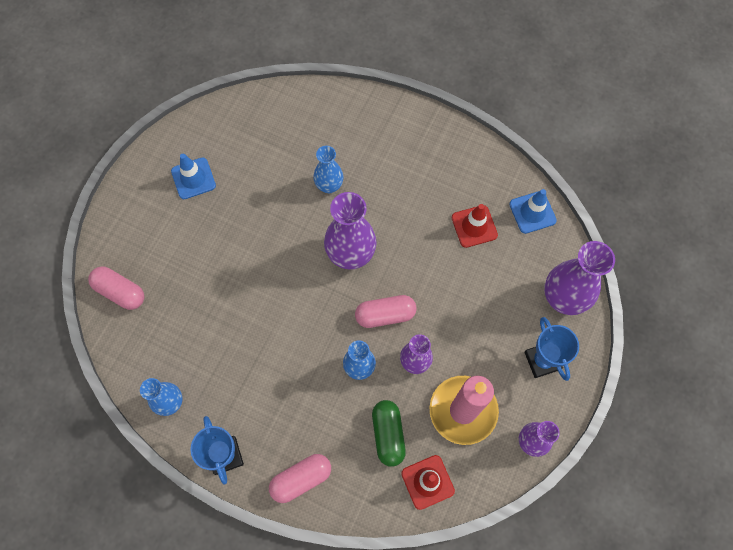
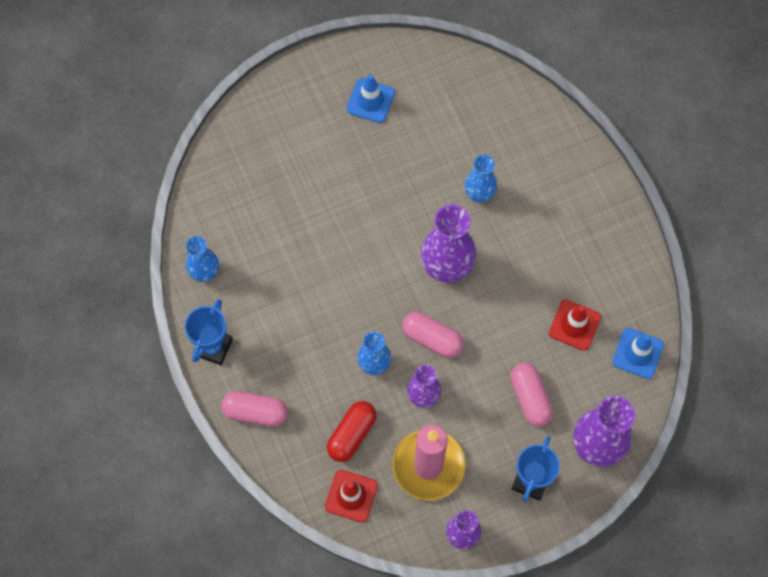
camera: 40 degrees right, 0 degrees up
(120, 292) = (236, 152): pink capsule -> pink capsule (530, 398)
(388, 434) = (352, 434): green capsule -> red capsule

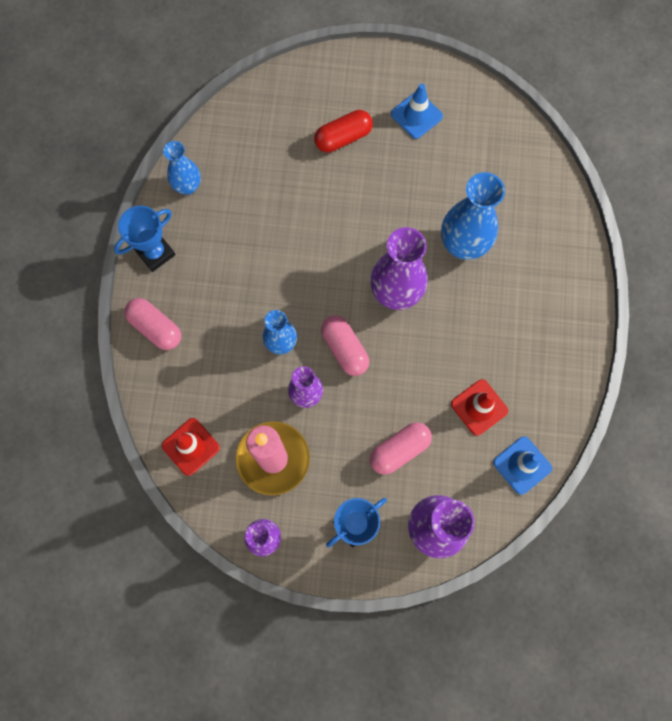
camera: 30 degrees right, 5 degrees up
(352, 434) = (224, 393): red capsule -> red capsule (343, 138)
(479, 194) = (463, 245): blue vase -> blue vase, size x1.65
(530, 398) = (399, 450): pink capsule -> pink capsule turned 45 degrees clockwise

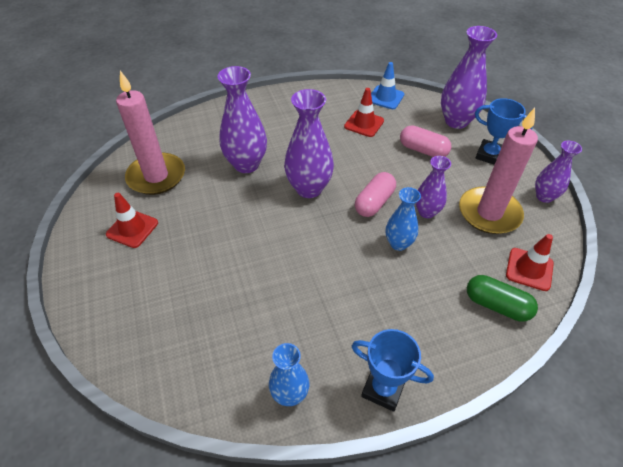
camera: 115 degrees left, 25 degrees down
(155, 328) = (456, 348): pink capsule -> none
(173, 388) = (496, 305): none -> green capsule
(343, 138) = (175, 274): red capsule -> none
(416, 115) = (132, 229): blue traffic cone -> red traffic cone
(463, 245) = (246, 164): blue vase -> purple vase
(484, 152) = (156, 176): none -> pink candle

